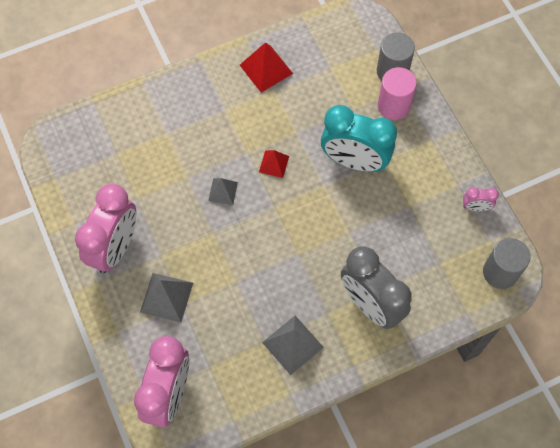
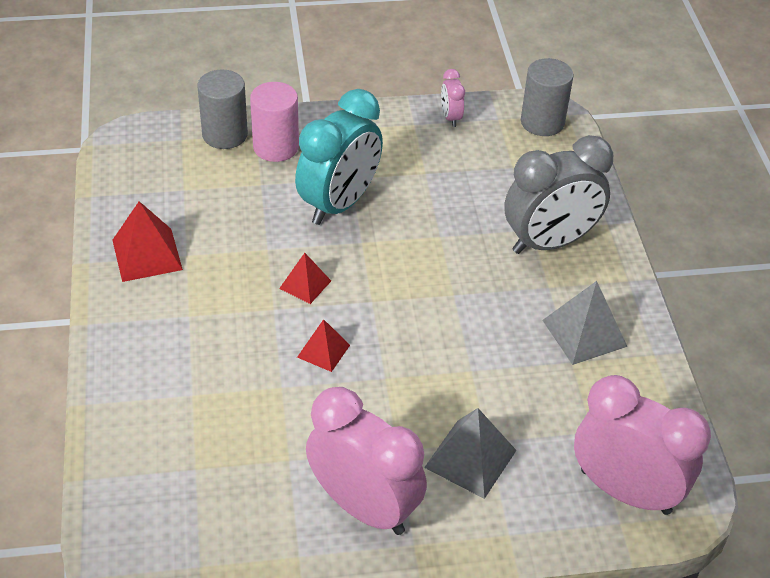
camera: 75 degrees left, 20 degrees down
(223, 191) = (323, 351): grey pyramid -> red pyramid
(476, 207) = (451, 117): pink clock -> pink clock turned 150 degrees clockwise

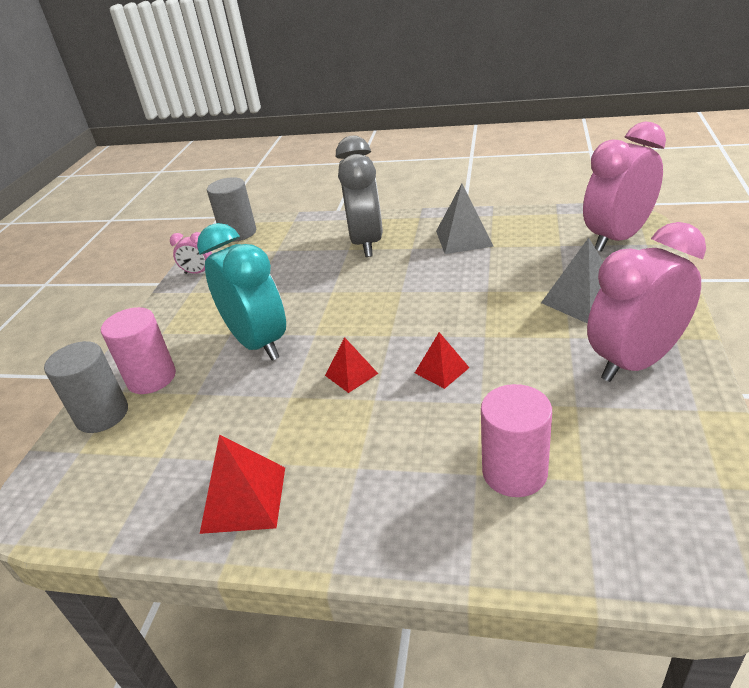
camera: 65 degrees left, 10 degrees down
(197, 420) = (514, 472): none -> pink cylinder

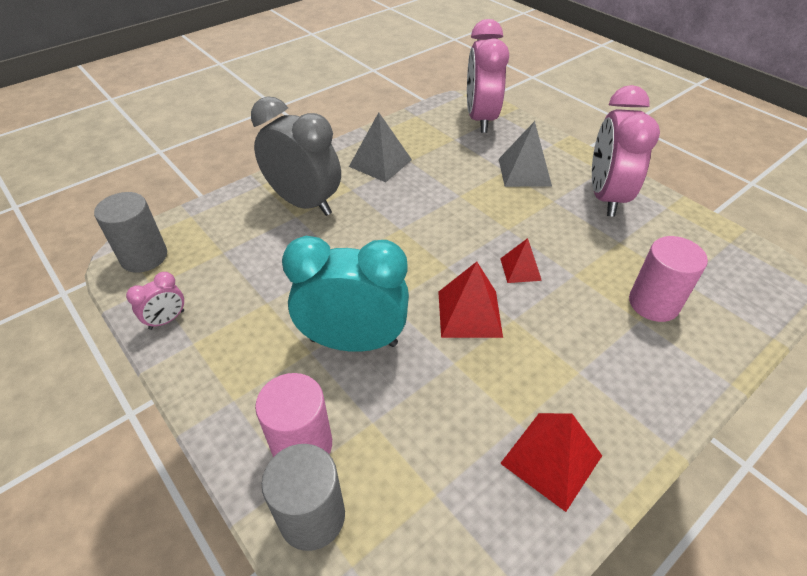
camera: 55 degrees left, 10 degrees up
(351, 374) = (469, 313): red pyramid -> red pyramid, size x1.62

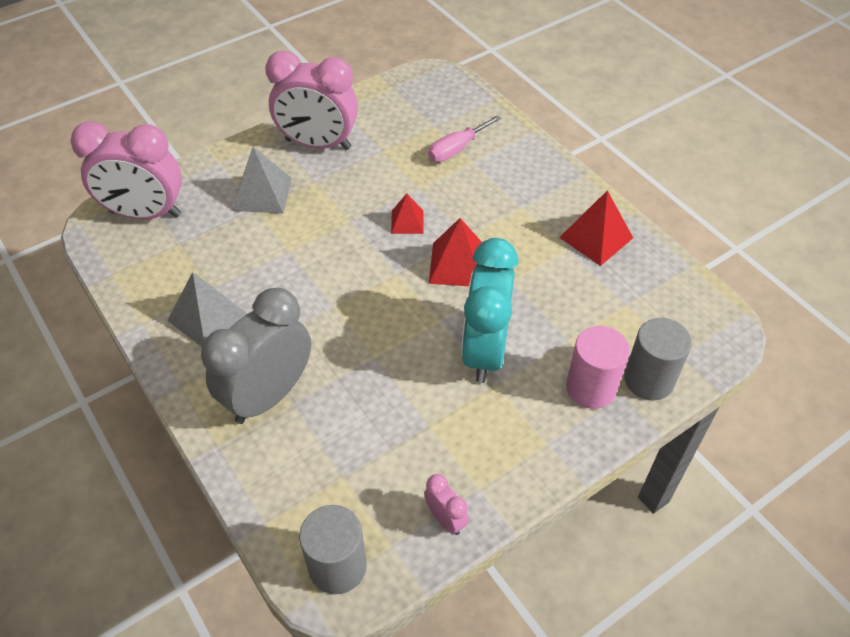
camera: 85 degrees left, 5 degrees up
(653, 303) = (456, 149): pink cylinder -> pink screwdriver

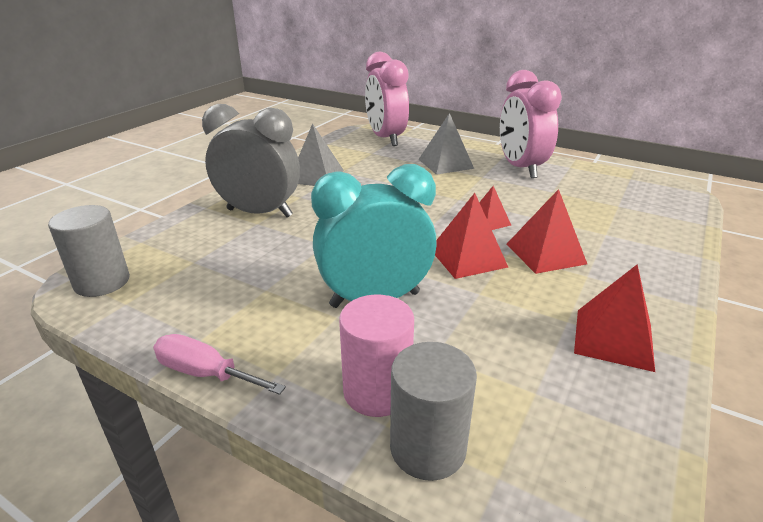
camera: 65 degrees right, 20 degrees down
(445, 519) = (159, 326): pink clock -> none
(456, 149) = (607, 222): pink screwdriver -> pink screwdriver (205, 373)
(480, 213) = (545, 253): none -> red pyramid

